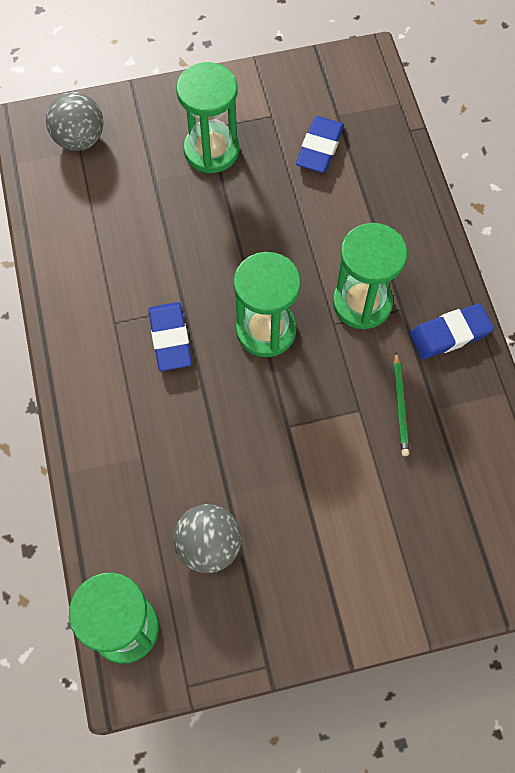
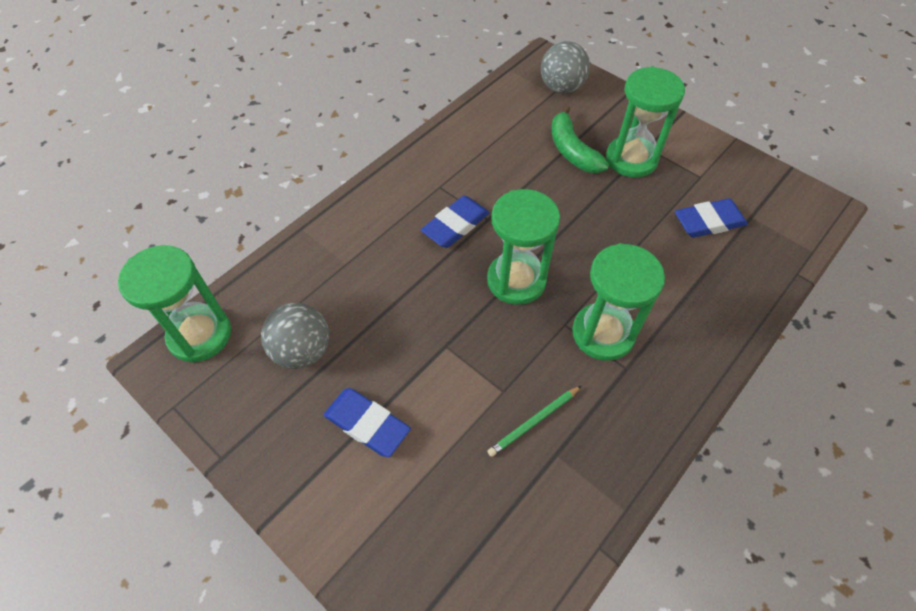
camera: 55 degrees right, 10 degrees down
(163, 187) = (572, 150): none -> green banana
(450, 334) = (639, 422): blue eraser -> blue eraser (367, 424)

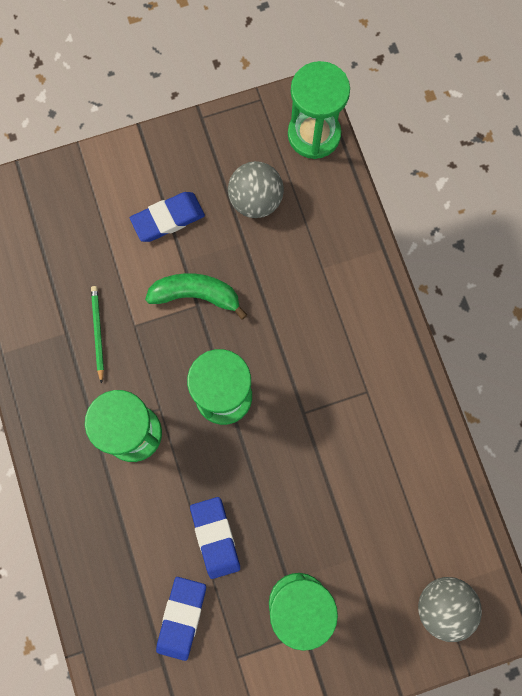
camera: 120 degrees right, 20 degrees up
(455, 225) = (312, 380): blue eraser -> blue eraser (215, 537)
(572, 150) = (343, 550): green banana -> green banana (196, 295)

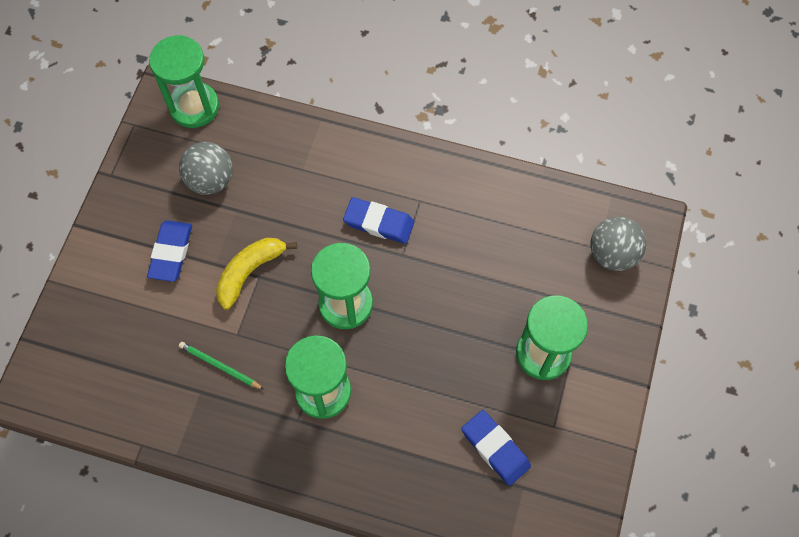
camera: 55 degrees left, 10 degrees down
(196, 295) = (250, 272): green banana -> yellow banana
(215, 537) = (450, 382): blue eraser -> blue eraser (379, 223)

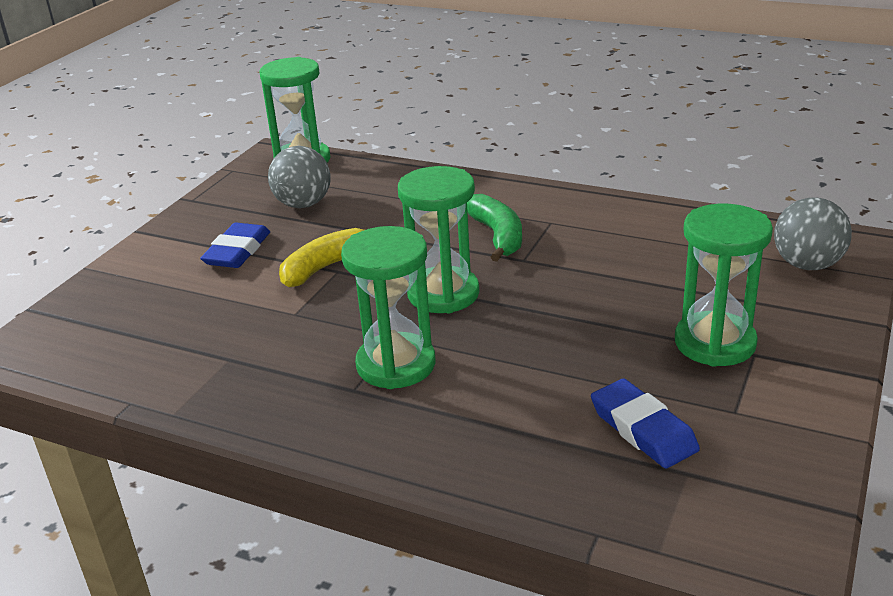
camera: 10 degrees right, 35 degrees down
(219, 366) = (263, 338): green pencil -> none
(379, 223) = (497, 236): blue eraser -> green banana

